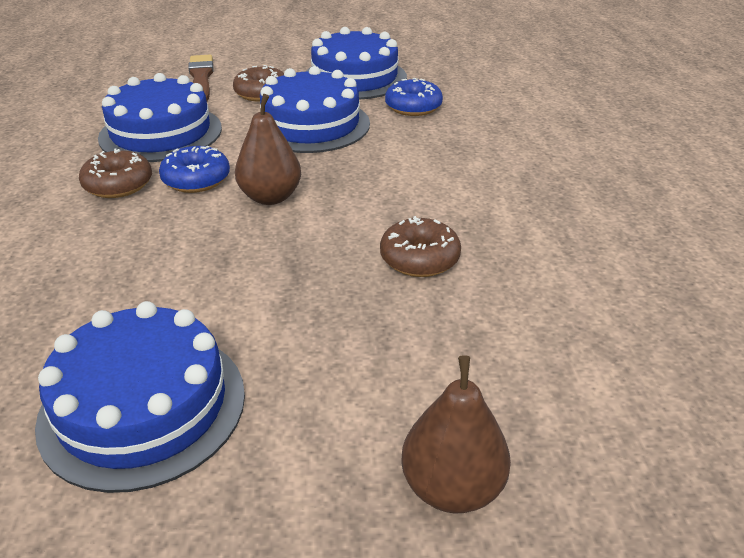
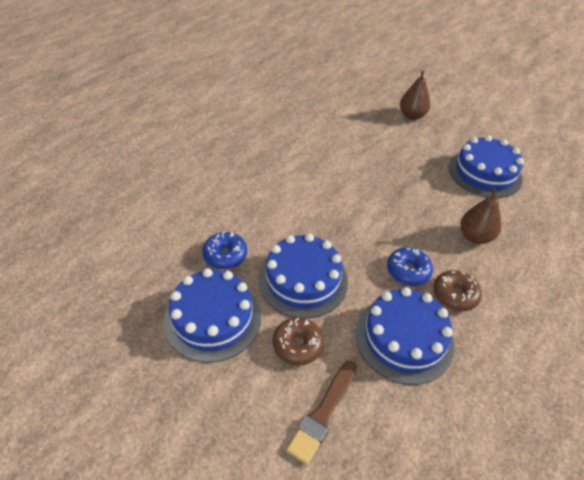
camera: 140 degrees left, 10 degrees up
(270, 197) = (379, 233): brown pear -> brown pear (475, 236)
(419, 259) = (348, 167): brown donut -> none

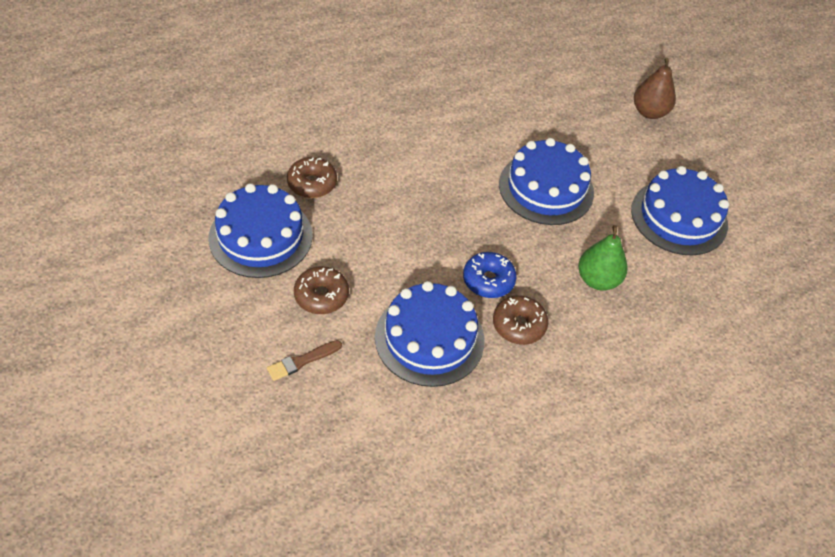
camera: 25 degrees right, 5 degrees up
(225, 255) = (312, 183): blue donut -> brown donut
(303, 280) = (371, 240): blue cake -> blue cake (546, 188)
(323, 413) = (302, 361): brown brush -> brown brush, size x0.66
(475, 236) = (597, 280): brown pear -> green pear

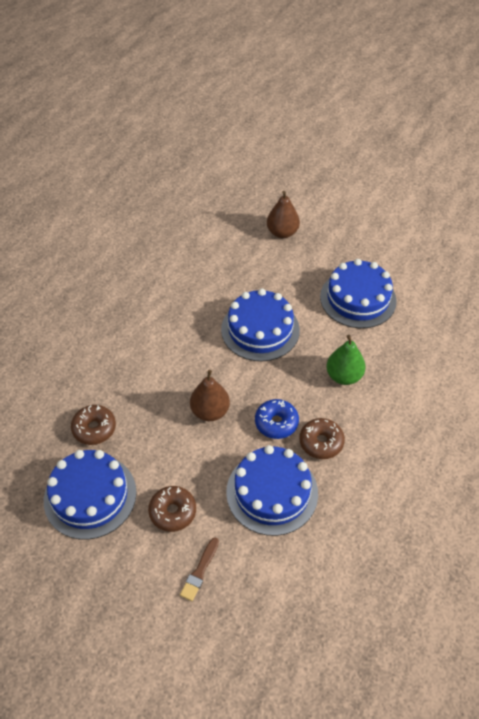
camera: 30 degrees left, 0 degrees up
(431, 232) = (210, 411): none -> brown pear

